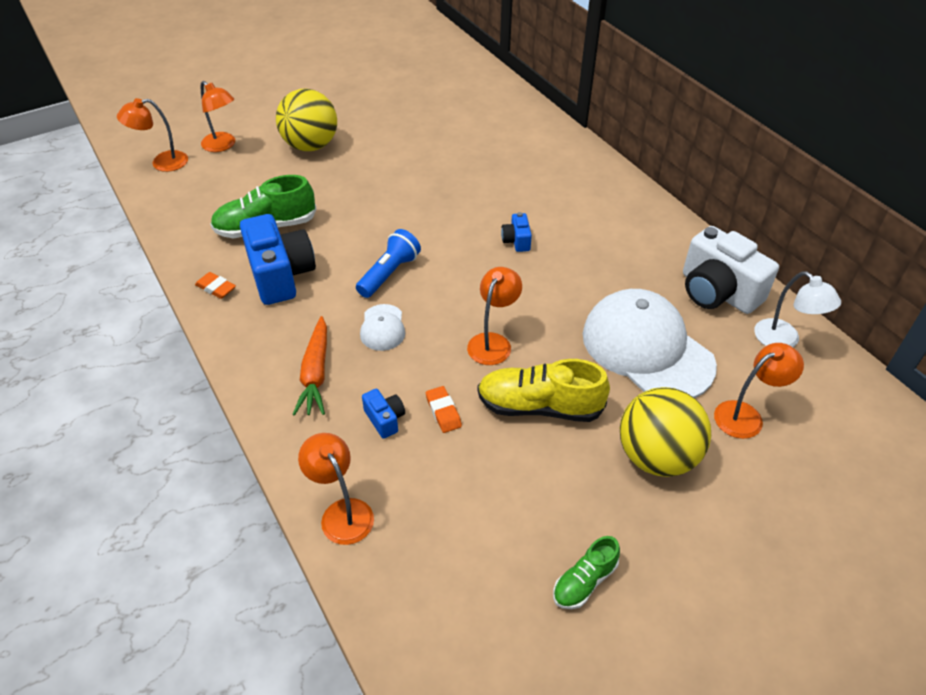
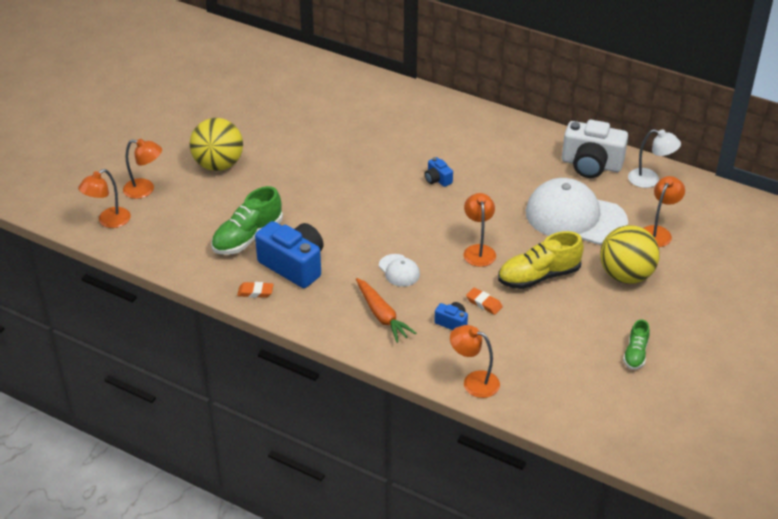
camera: 30 degrees left, 5 degrees down
(389, 274) = (370, 235): blue flashlight -> none

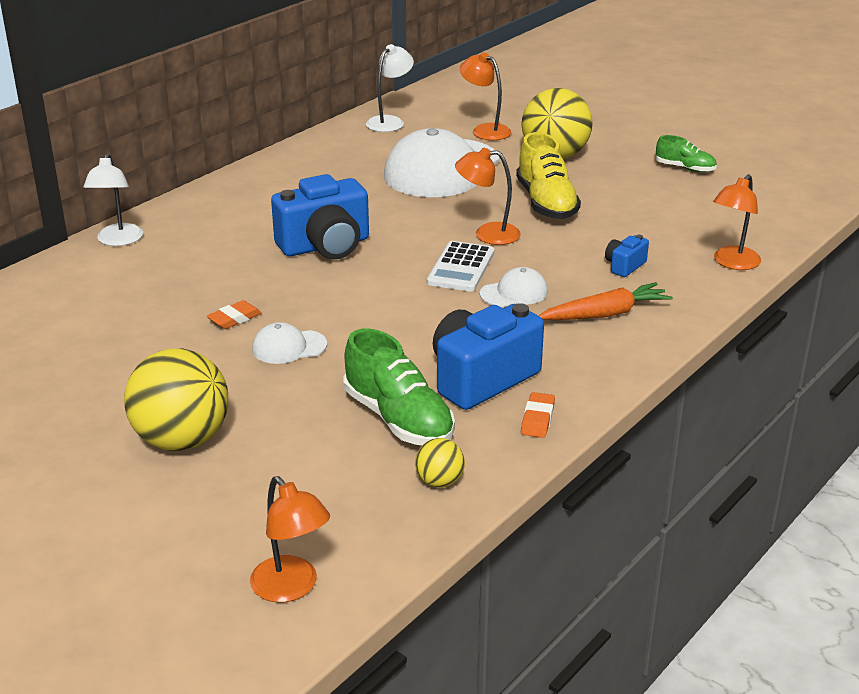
camera: 80 degrees left, 10 degrees down
(145, 190) = (212, 534): orange lamp -> none
(193, 259) = (439, 482): none -> yellow ball
(313, 185) = (289, 347): none -> white cap
(418, 97) = (118, 240): none -> white lamp
(426, 243) = (461, 268): none -> white calculator
(437, 179) = (325, 246): blue camera -> blue camera, size x2.17
(484, 303) = (590, 241): orange eraser -> orange eraser (234, 319)
(591, 165) = (345, 148): white camera -> none

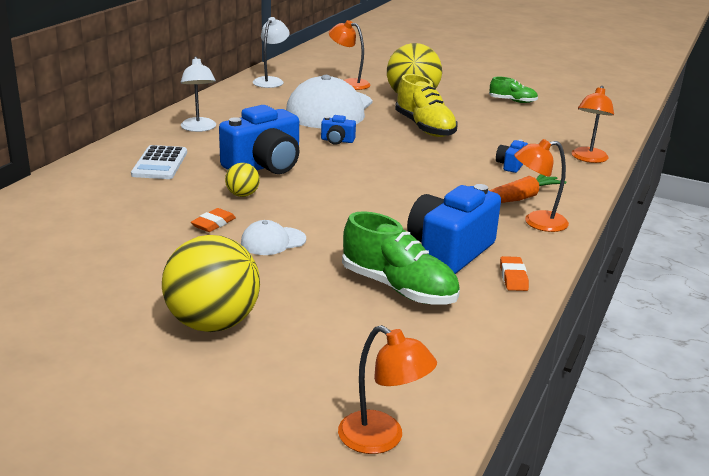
camera: 15 degrees left, 5 degrees down
(118, 240) = (79, 173): white lamp -> white lamp (199, 128)
(427, 216) = (337, 141): none -> blue camera
(439, 482) = (462, 333): yellow ball -> yellow ball (242, 195)
(461, 268) = (385, 174): white calculator -> white calculator (160, 163)
(487, 234) = (392, 150): orange lamp -> orange lamp (537, 222)
(514, 293) = (437, 189): white cap -> none

